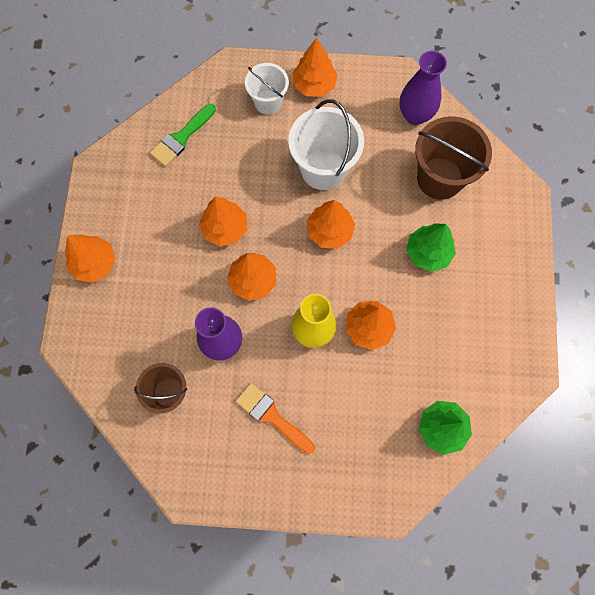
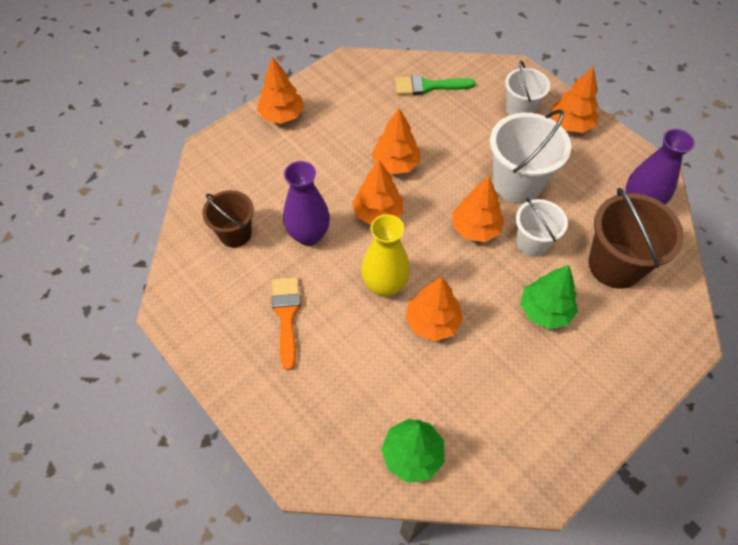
camera: 45 degrees right, 15 degrees down
(375, 208) = (532, 243): none -> white bucket

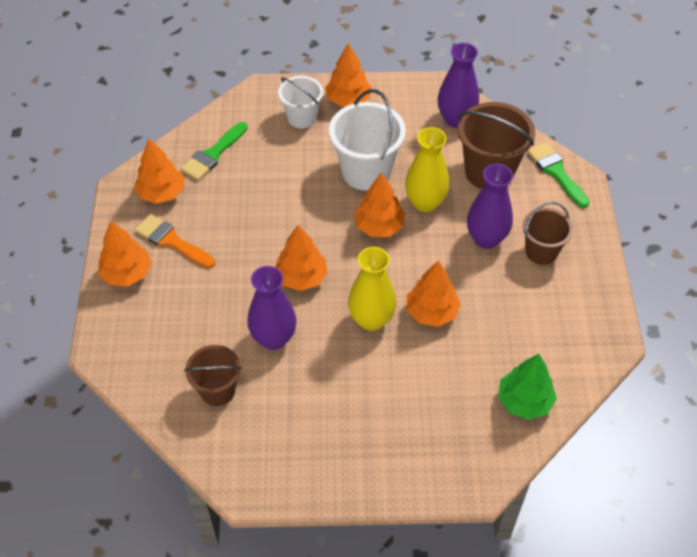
camera: 50 degrees left, 5 degrees down
(287, 316) = (335, 405): orange brush -> orange brush (172, 241)
(395, 164) = (266, 232): orange tree -> orange tree (161, 193)
(532, 243) = (425, 203): white bucket -> yellow vase
(545, 311) = (486, 238): green tree -> purple vase
(577, 362) = (541, 251): none -> brown bucket
(674, 316) = (556, 172): none -> green brush

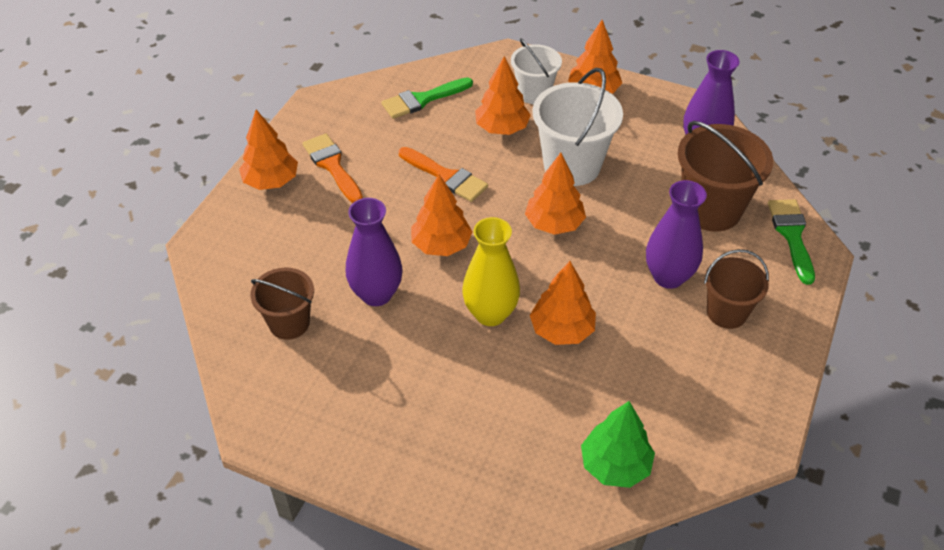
camera: 25 degrees right, 5 degrees down
(161, 193) = (350, 119): orange tree -> orange tree (502, 128)
(271, 217) = (446, 176): none -> orange brush
(425, 203) = (619, 217): yellow vase -> none

